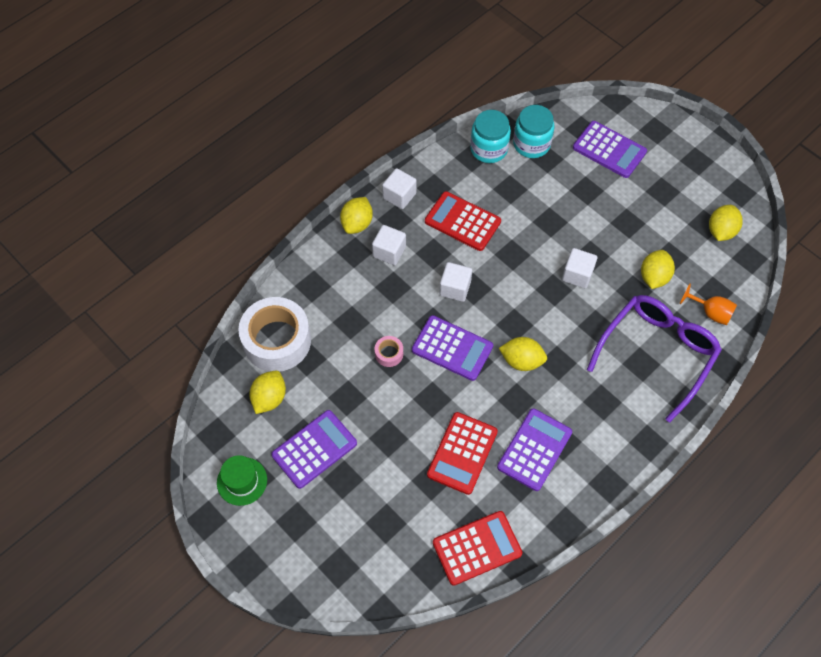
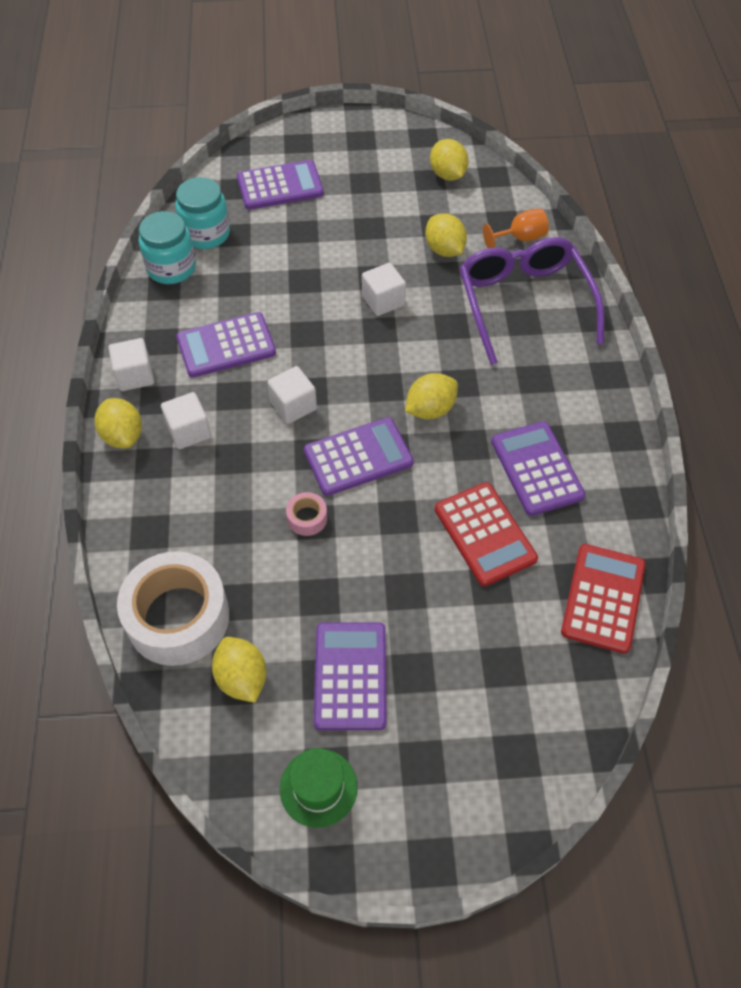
camera: 50 degrees left, 5 degrees down
(462, 221) = (226, 345): red calculator -> purple calculator

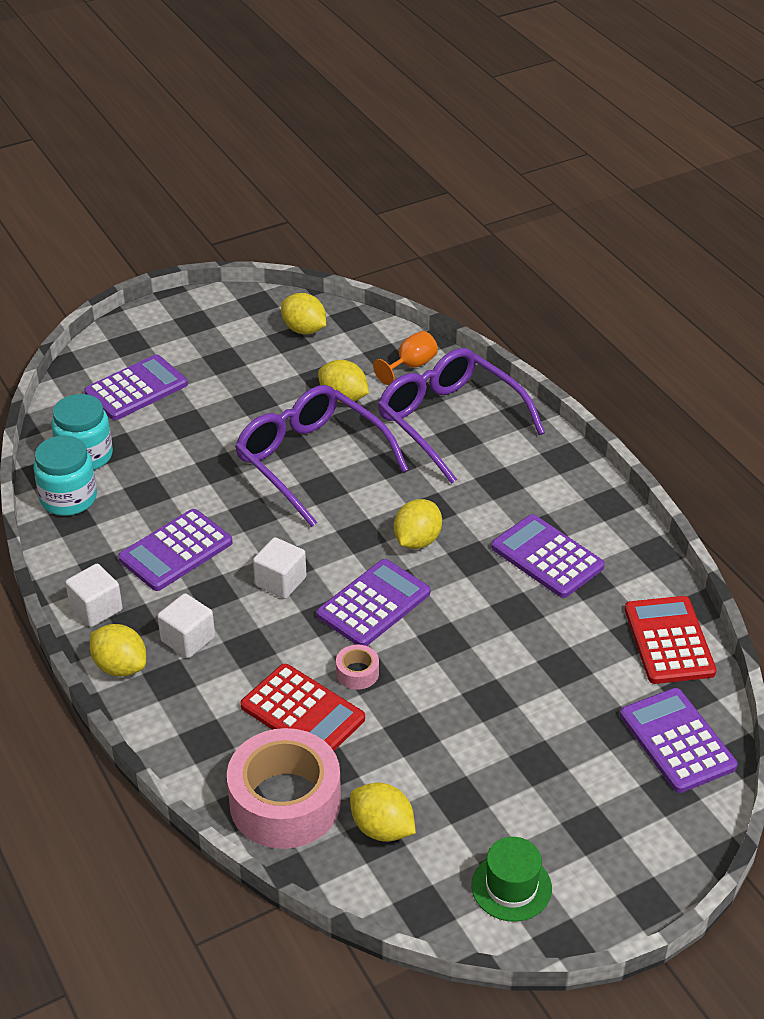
camera: 25 degrees left, 15 degrees down
(178, 617) = (285, 802): white tape -> pink tape
(350, 676) = (483, 787): purple calculator -> purple calculator (677, 741)
(383, 301) = (311, 461): white cube -> purple glasses
(484, 534) = (533, 627): red calculator -> red calculator (302, 713)

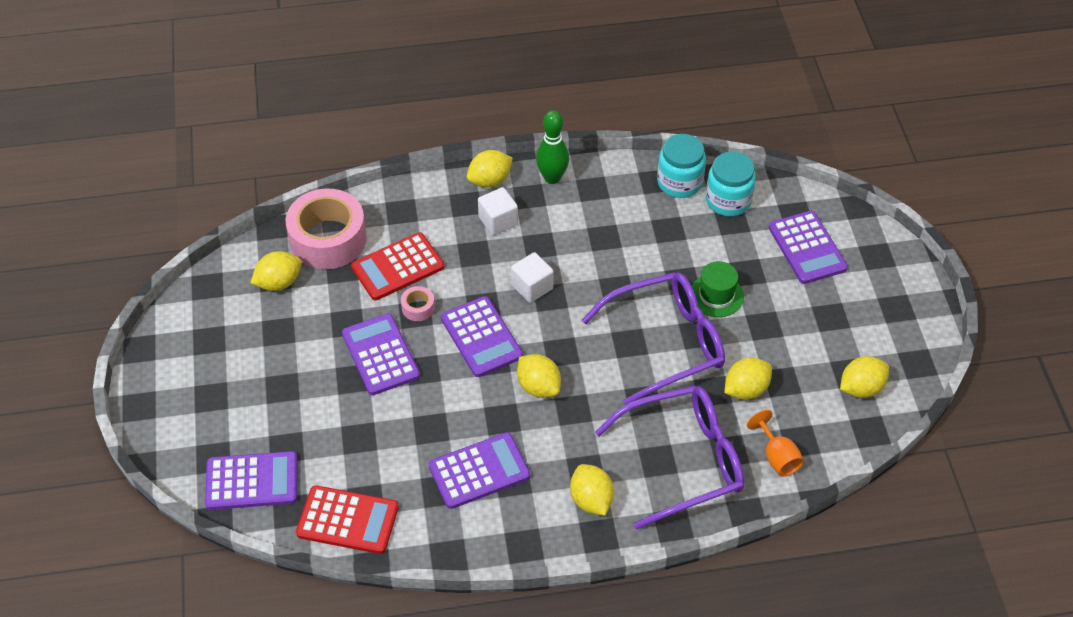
camera: 110 degrees right, 10 degrees up
(96, 609) = (552, 178): white cube -> green bowling pin
(175, 551) = (593, 233): purple calculator -> purple calculator (380, 355)
(511, 887) = (195, 336): green hat -> green hat (716, 295)
(530, 471) = (591, 500): none -> yellow lemon

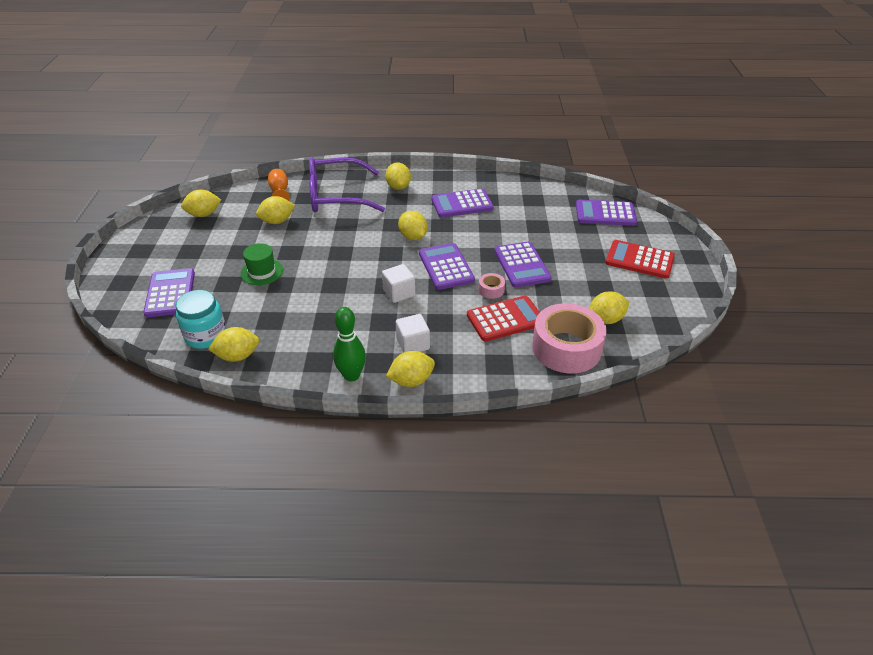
camera: 170 degrees left, 10 degrees down
(347, 520) = (544, 193): red calculator -> red calculator (639, 260)
(666, 343) = (315, 249): purple glasses -> none
(679, 182) = (238, 356): turquoise jar -> yellow lemon

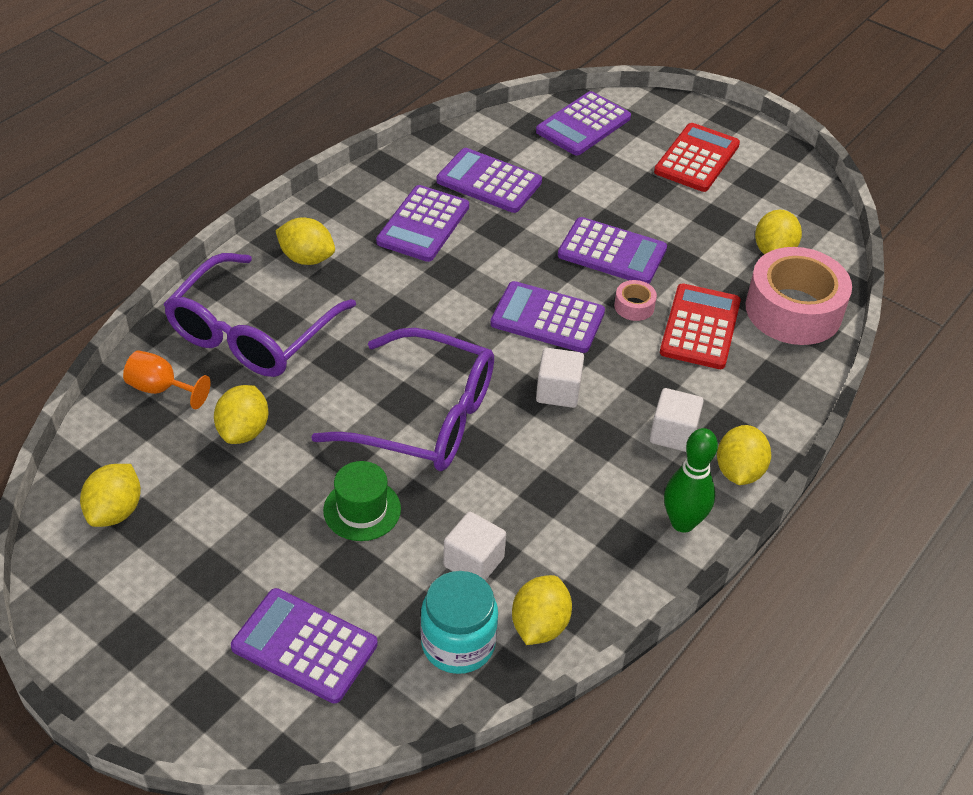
camera: 55 degrees left, 5 degrees up
(260, 317) = (473, 562): none -> white cube
(336, 262) = (424, 417): none -> purple glasses
(413, 237) = (447, 311): yellow lemon -> none
(518, 207) = (489, 182): none -> purple calculator
(639, 260) = (697, 158): red calculator -> red calculator turned 150 degrees clockwise

